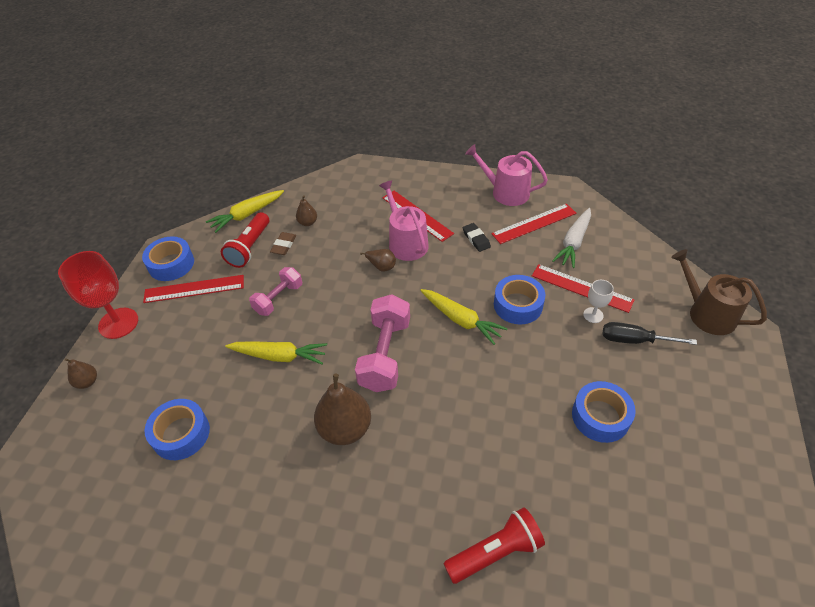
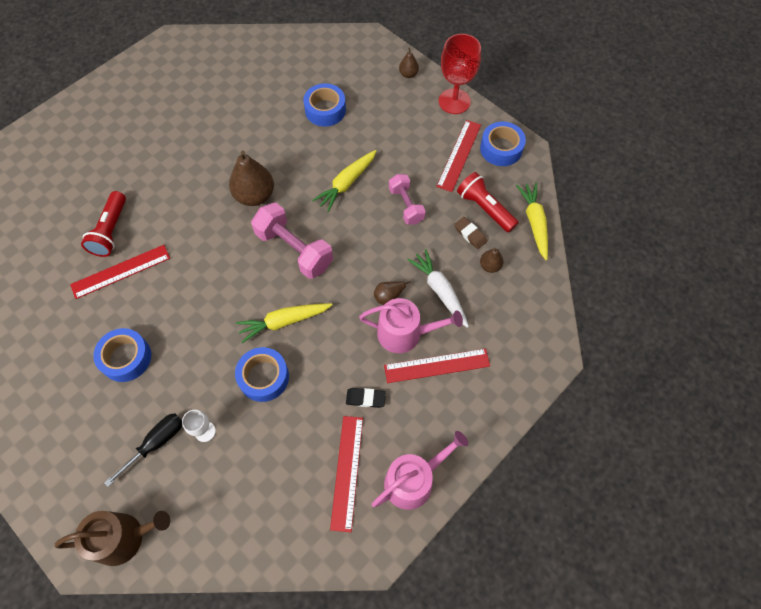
camera: 120 degrees right, 15 degrees up
(573, 242) = (294, 490): white carrot -> white carrot (440, 291)
(581, 288) = (238, 448): red ruler -> red ruler (121, 271)

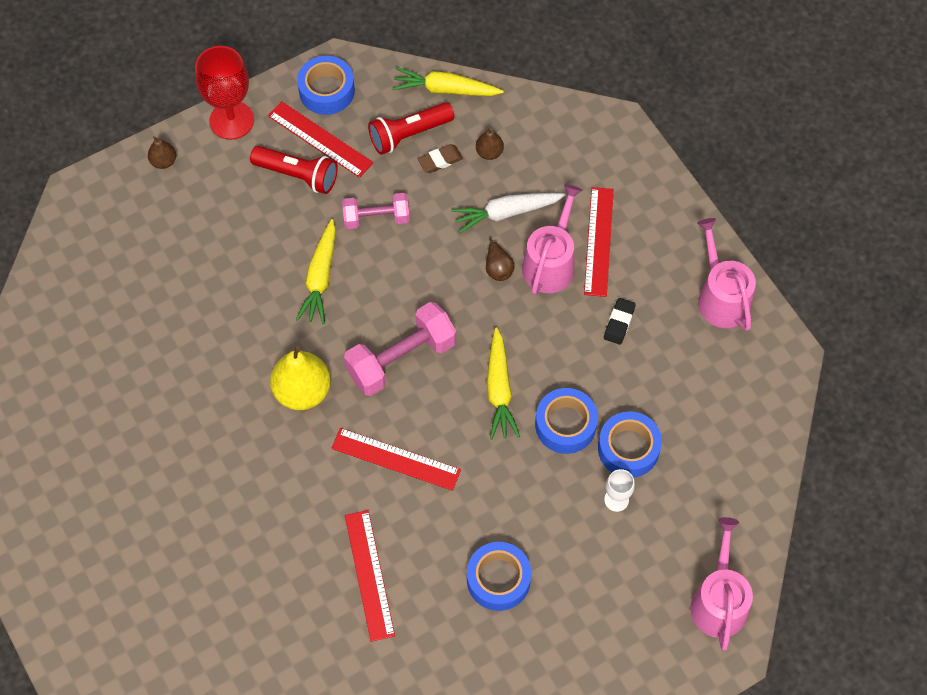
camera: 75 degrees left, 0 degrees up
(111, 231) = (300, 582): red flashlight -> red flashlight (298, 175)
(125, 537) = (718, 601): brown watering can -> pink watering can
(156, 443) = (618, 556): black screwdriver -> none
(255, 196) = (302, 391): brown pear -> yellow pear
(325, 110) = (188, 277): blue tape -> blue tape (628, 448)
(346, 183) = (320, 277): yellow carrot -> yellow carrot turned 45 degrees clockwise
(347, 472) = (697, 360): red ruler -> red ruler (396, 459)

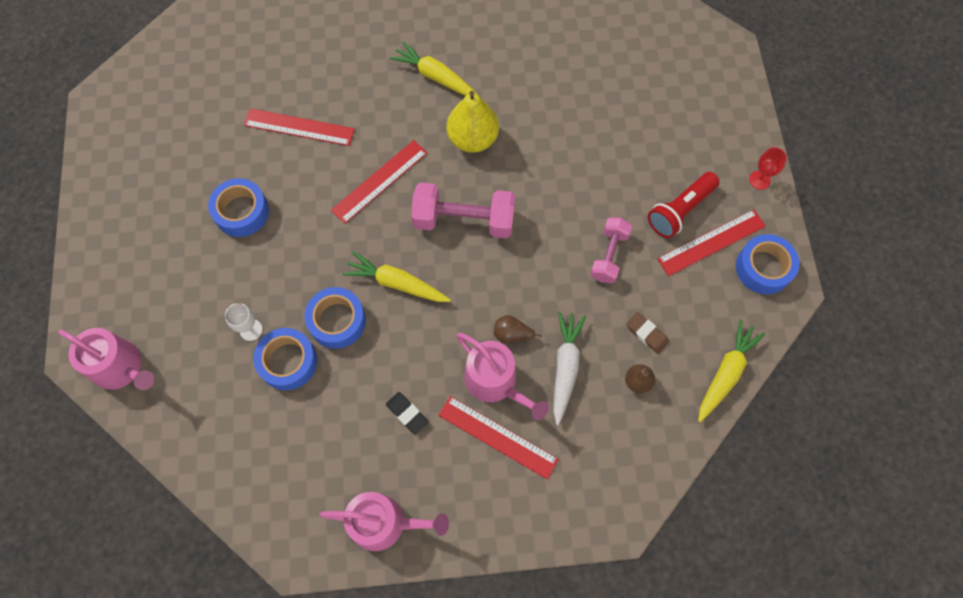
camera: 115 degrees right, 5 degrees up
(164, 161) = (736, 115): brown pear -> none
(231, 120) = (759, 180): red goblet -> red goblet, size x0.50
(320, 277) = (569, 189): yellow carrot -> yellow carrot (435, 77)
(401, 359) = (464, 220): pink dumbbell -> pink dumbbell turned 75 degrees counterclockwise
(409, 134) = (686, 319): red flashlight -> none
(440, 160) = (647, 334): brown eraser -> brown eraser turned 45 degrees counterclockwise

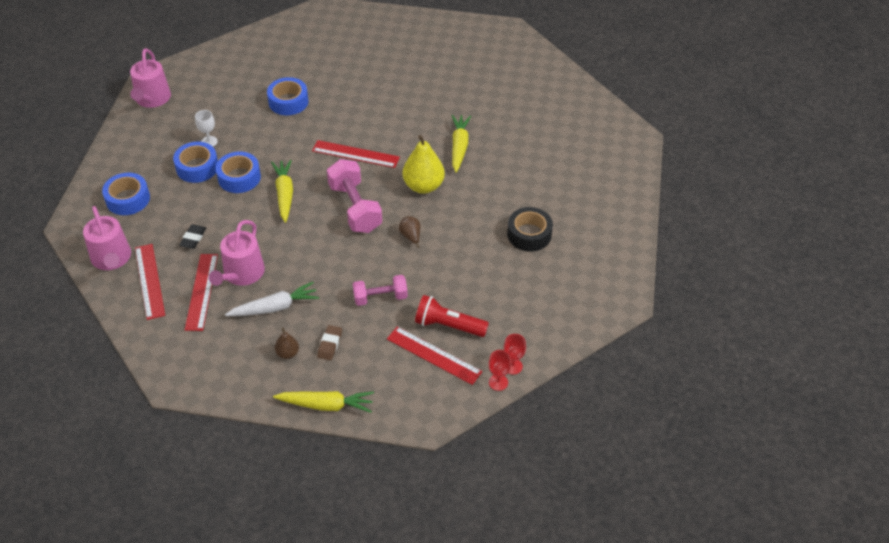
camera: 60 degrees right, 20 degrees down
(299, 127) = (368, 100): red ruler -> red ruler (149, 281)
(512, 334) = (283, 268): brown pear -> brown pear (411, 237)
(600, 79) = (529, 234): none -> black tape
(763, 268) = (433, 397): blue tape -> blue tape (128, 199)
(773, 202) = (498, 382): none -> red goblet

